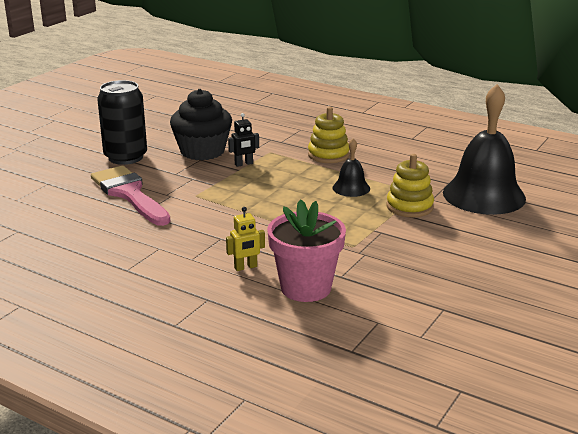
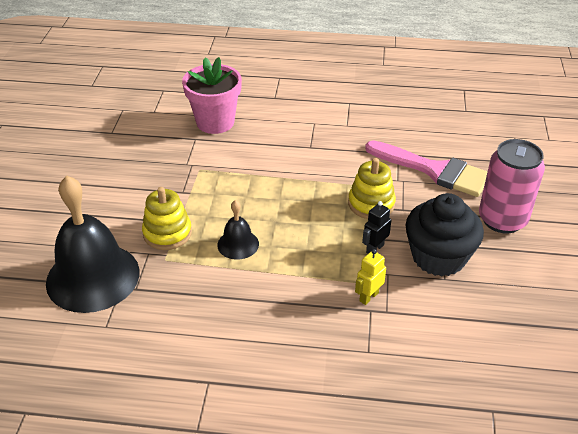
camera: 155 degrees right, 15 degrees up
(125, 157) = (502, 220): black can -> pink can
(245, 267) = (269, 126): yellow robot -> yellow robot (368, 297)
(328, 155) = (295, 299): yellow stacking toy -> yellow stacking toy (371, 204)

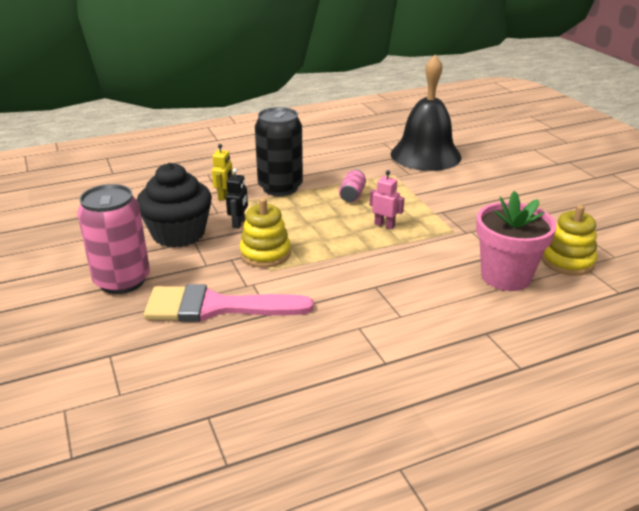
camera: 150 degrees right, 10 degrees down
(167, 233) = (412, 186): yellow stacking toy -> yellow stacking toy (567, 261)
(238, 244) = (352, 195): black bell -> pink can
(247, 196) = (384, 225): none -> pink robot
(300, 287) = (280, 187): none -> black can

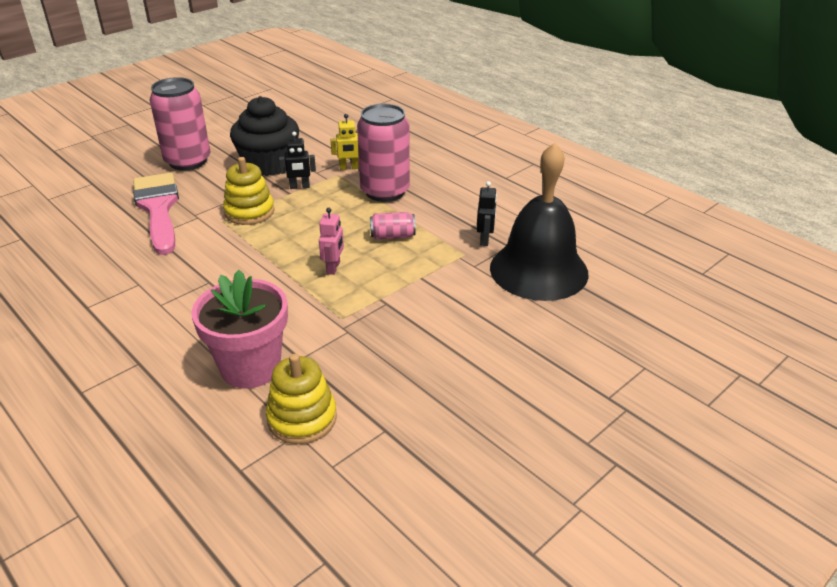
camera: 70 degrees right, 5 degrees up
(280, 187) = (385, 191): black can -> pink can
(378, 164) = (485, 240): none -> black robot

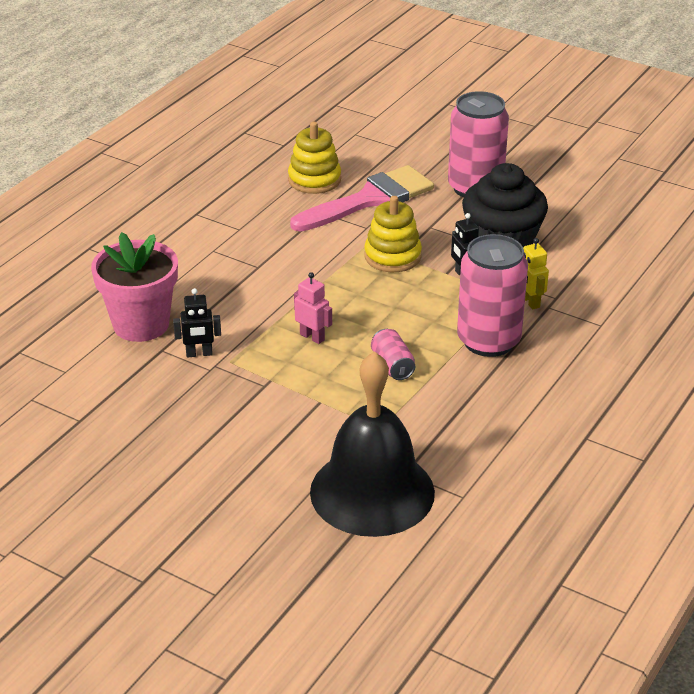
camera: 75 degrees right, 0 degrees up
(302, 418) = (83, 369): yellow stacking toy -> yellow stacking toy (314, 180)
(333, 268) = (312, 337): pink robot -> pink robot turned 135 degrees counterclockwise
(485, 240) = (418, 439): black robot -> black robot (199, 354)

